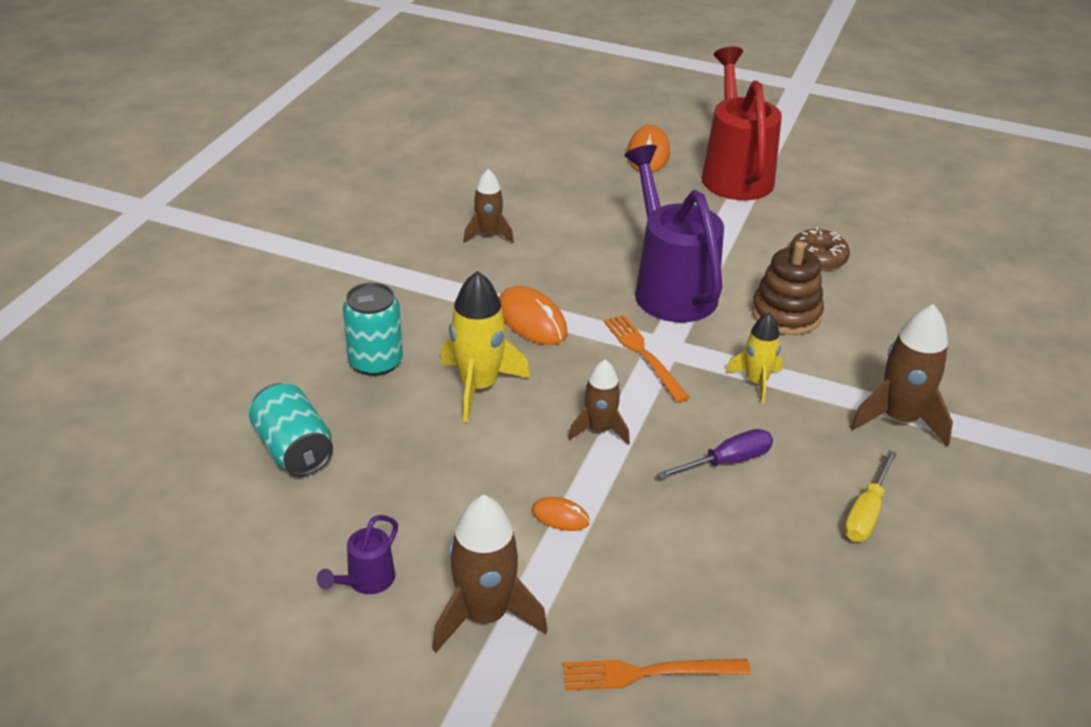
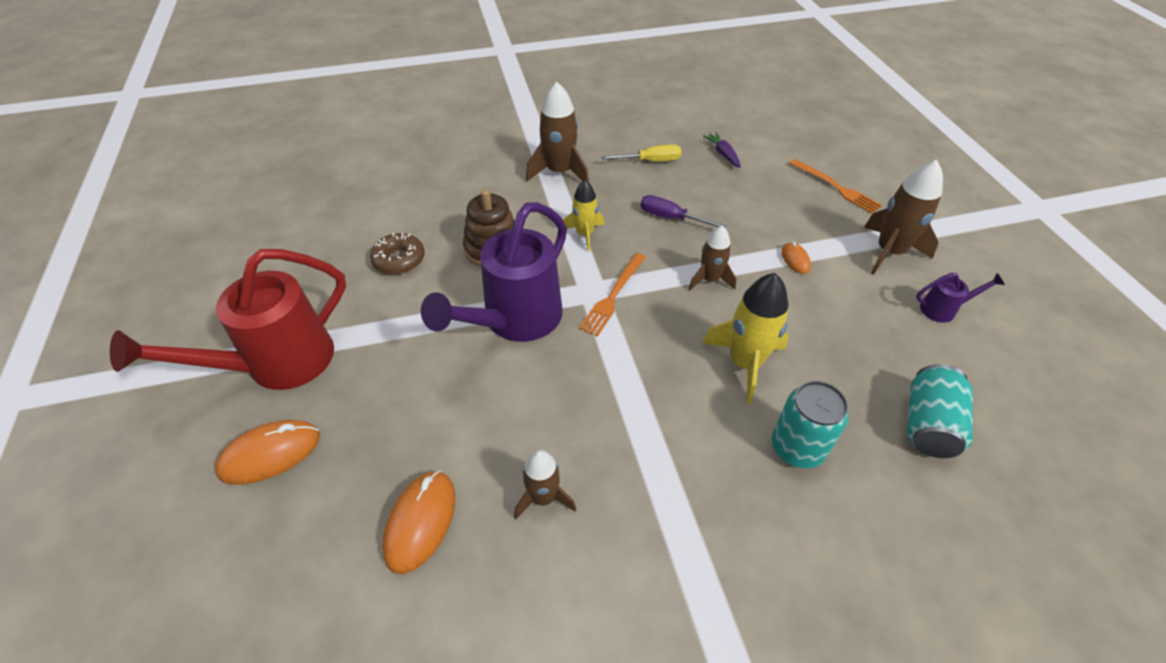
camera: 125 degrees left, 10 degrees up
(531, 320) = (640, 379): orange mouse -> orange mouse (420, 522)
(829, 602) = (723, 154): none -> purple carrot

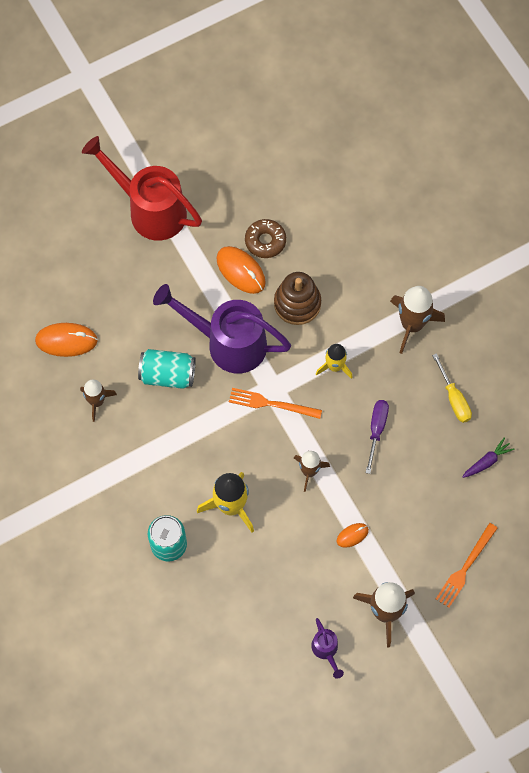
camera: 75 degrees right, 20 degrees up
(270, 454) = (87, 241): orange mouse -> orange mouse (241, 271)
(928, 425) = (208, 629): turquoise can -> turquoise can (167, 375)

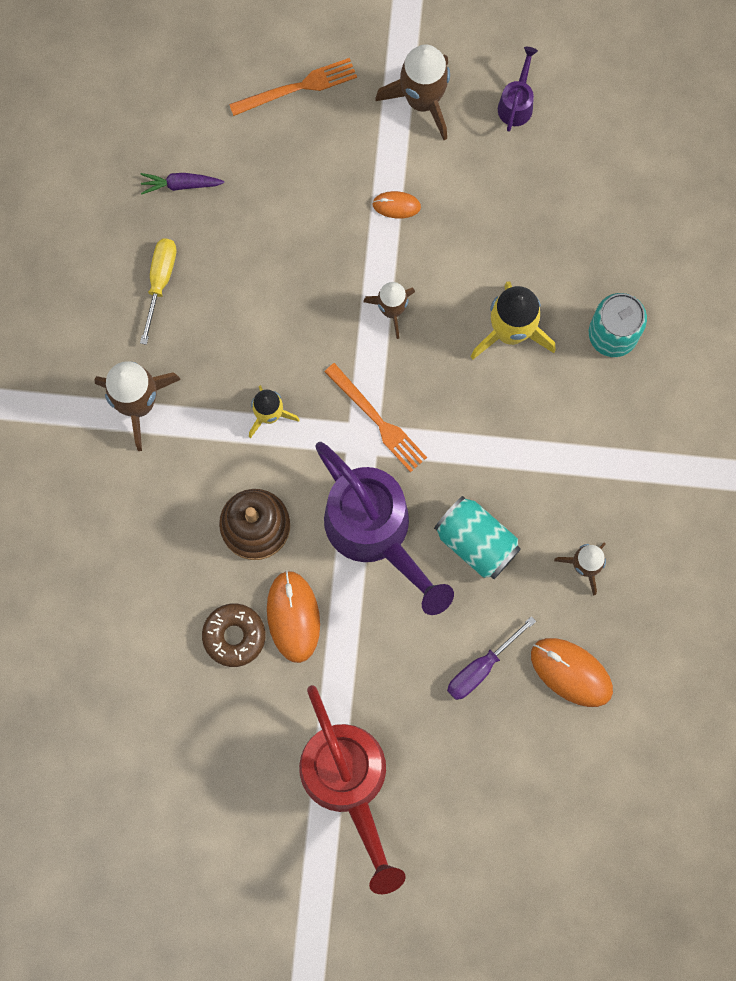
camera: 145 degrees left, 10 degrees up
(376, 430) = (278, 305): purple screwdriver -> purple screwdriver (481, 667)

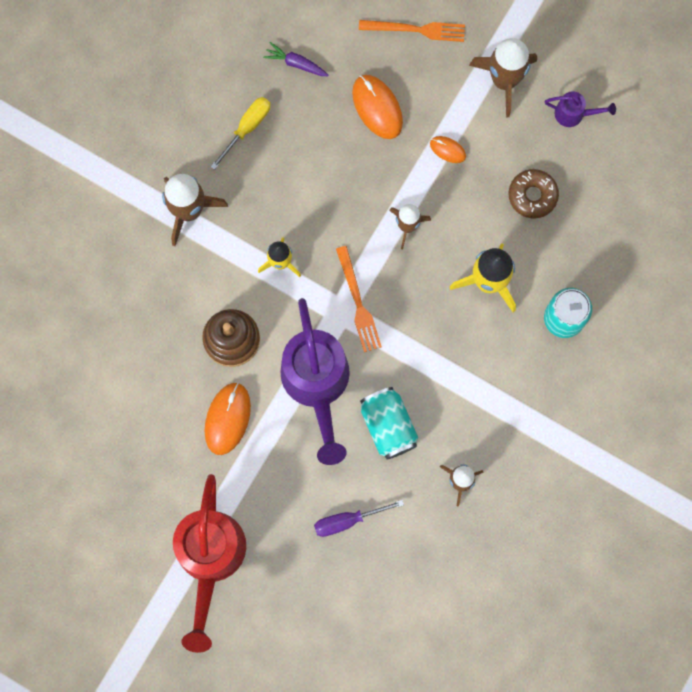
camera: 25 degrees right, 0 degrees up
(234, 636) = (178, 413): brown donut -> brown donut (532, 195)
(516, 103) = (574, 114): purple watering can -> purple watering can turned 60 degrees clockwise
(571, 672) = (412, 555): orange mouse -> orange mouse (377, 107)

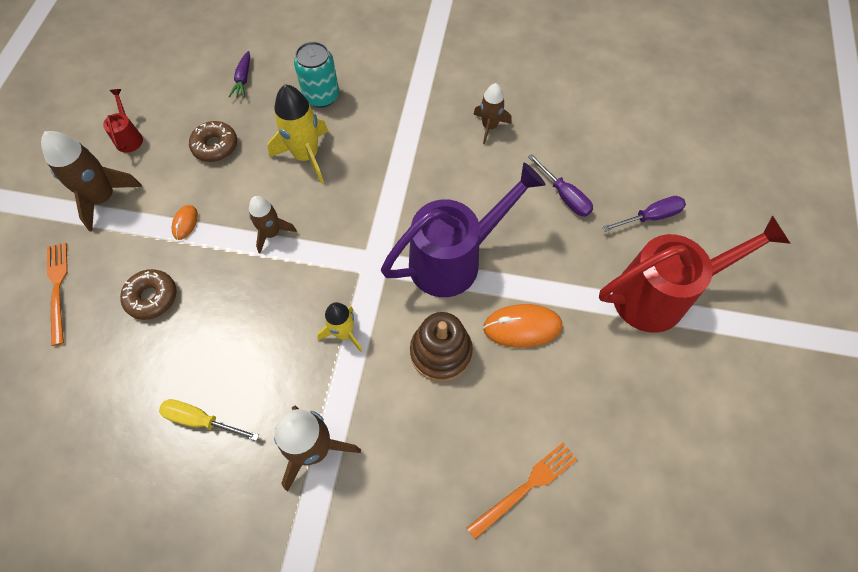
camera: 110 degrees left, 15 degrees down
(293, 594) = (650, 217): none -> purple screwdriver
(296, 63) = (113, 394): purple carrot -> purple carrot (243, 79)
(358, 303) = (361, 250): orange fork -> orange fork (526, 487)
(377, 107) = (152, 297): orange mouse -> brown donut
(388, 426) = (467, 191): turquoise can -> none
(574, 114) = (129, 137): purple watering can -> red watering can

